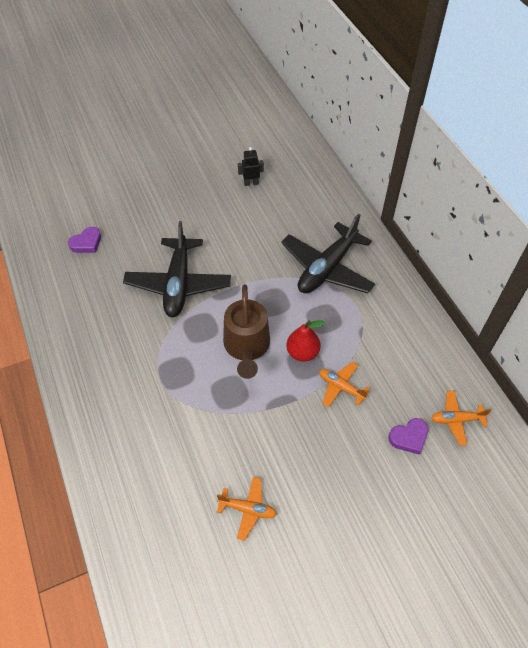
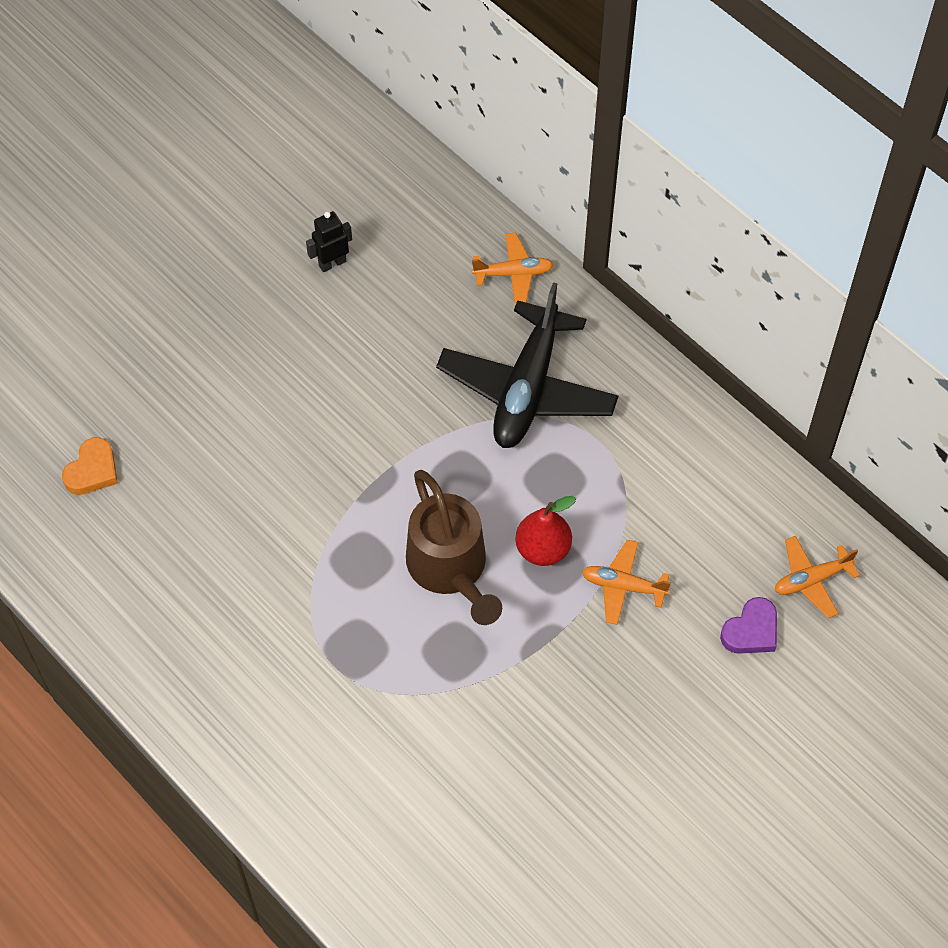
camera: 20 degrees left, 5 degrees up
(86, 243) = (92, 470): purple heart -> orange heart
(178, 284) = (290, 496): black plane -> none
(248, 509) = (555, 817): orange plane -> orange plane (513, 274)

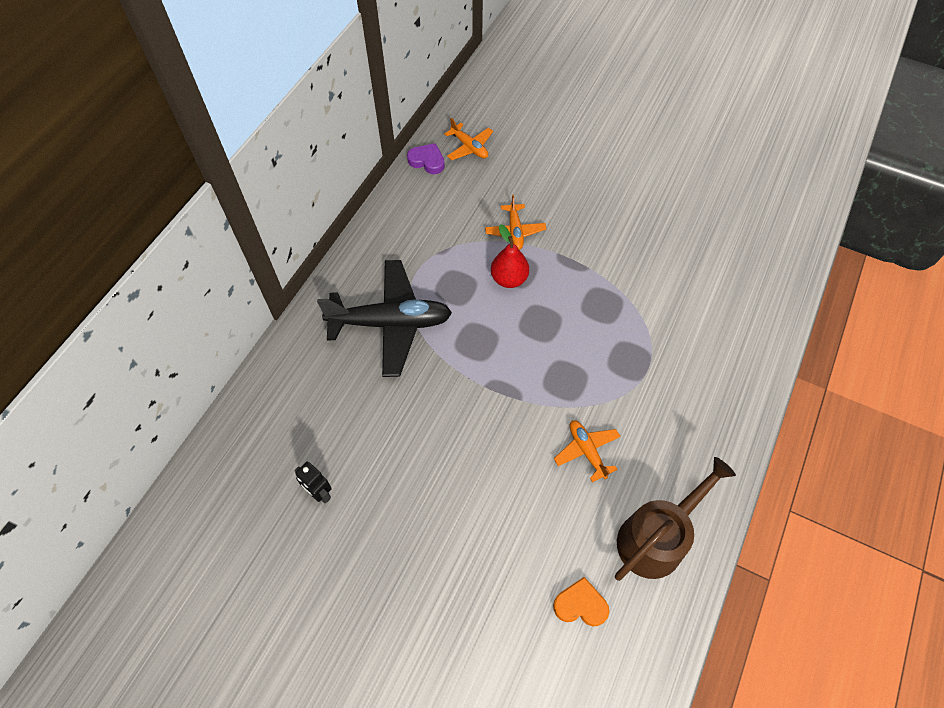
camera: 110 degrees left, 0 degrees up
(451, 569) = (547, 324): brown watering can -> brown watering can (657, 537)
(513, 274) = (294, 361): orange plane -> orange plane (587, 451)
(751, 631) = (514, 166): purple heart -> purple heart (427, 161)

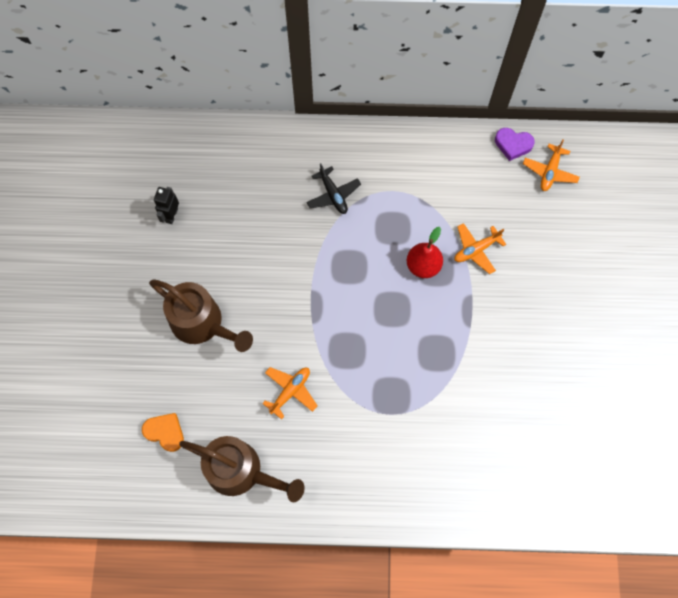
camera: 65 degrees right, 10 degrees up
(390, 323) = (333, 195): black plane -> black plane, size x0.49
(427, 161) = (513, 145): purple heart -> purple heart turned 105 degrees clockwise
(469, 511) = (203, 324): none -> brown watering can
(580, 605) = (165, 432): orange heart -> orange heart turned 45 degrees counterclockwise

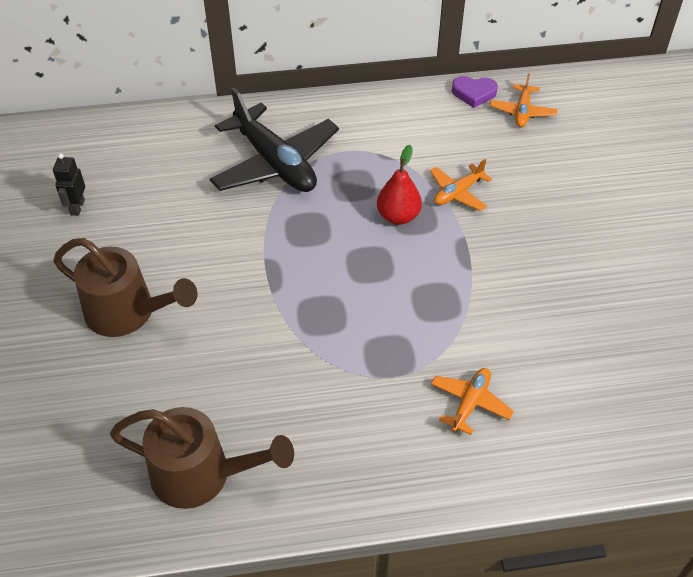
camera: 10 degrees left, 20 degrees down
(165, 432) = (89, 444): orange heart -> none
(290, 391) = (255, 370): orange plane -> orange plane (470, 403)
(333, 195) = (275, 163): black plane -> black plane, size x2.05

